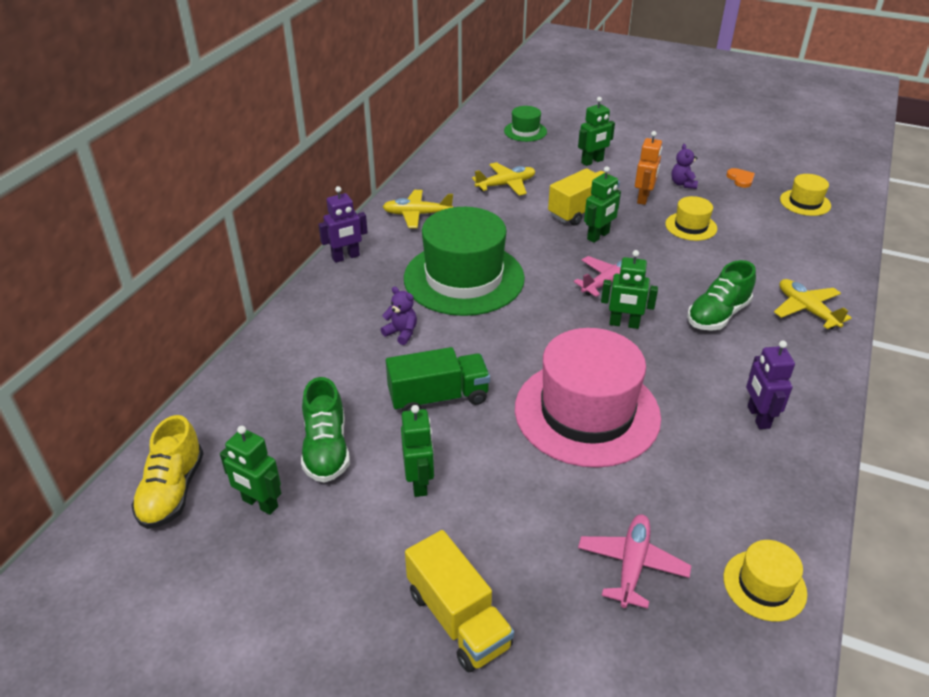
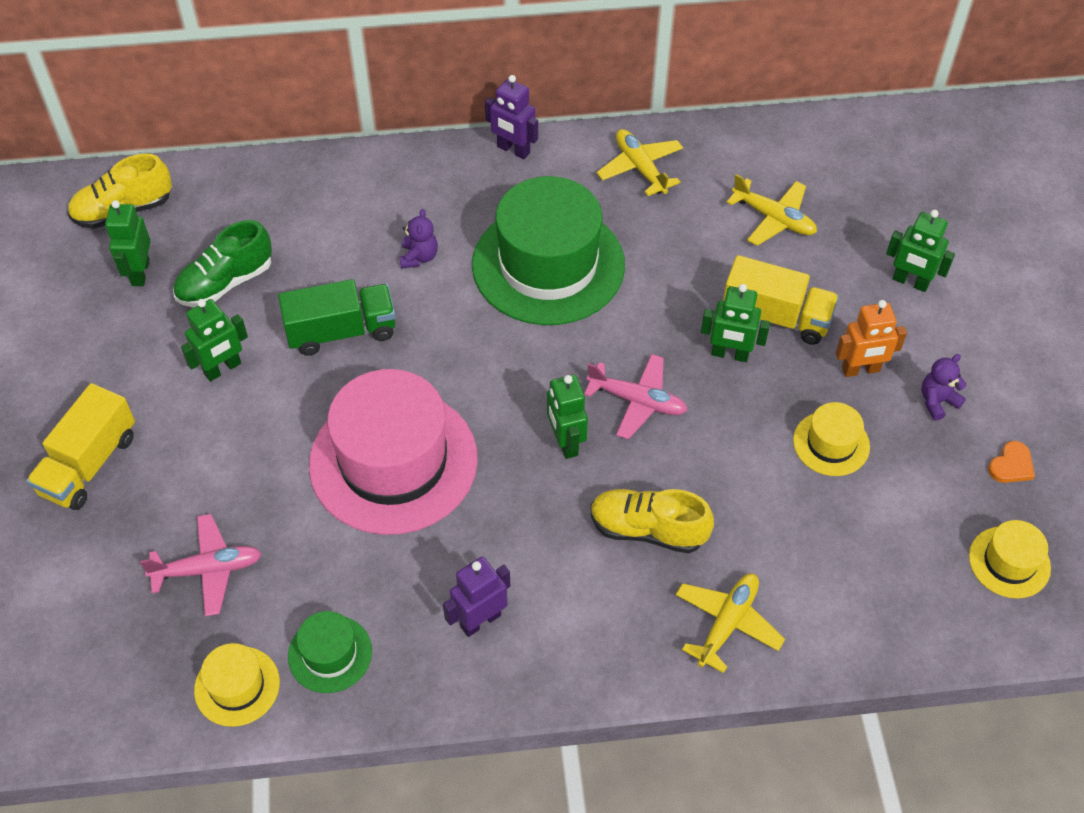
camera: 60 degrees right, 15 degrees up
(438, 397) = (341, 331): green truck -> green truck turned 60 degrees counterclockwise
(525, 131) = (928, 181): green hat -> green hat (330, 654)
(717, 315) = (647, 530): green shoe -> yellow shoe

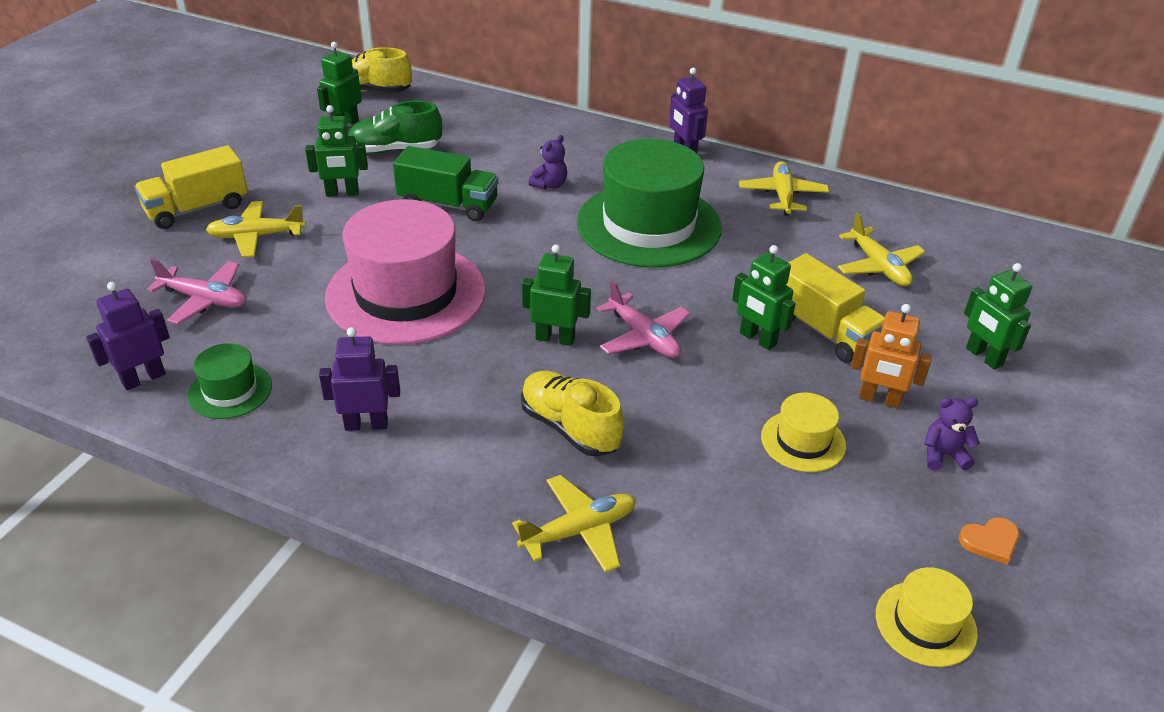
camera: 30 degrees right, 15 degrees down
(186, 468) = (256, 236): none -> yellow plane
(237, 686) = (143, 378): yellow hat -> purple robot
(565, 442) = (555, 338): green robot -> green robot turned 90 degrees clockwise

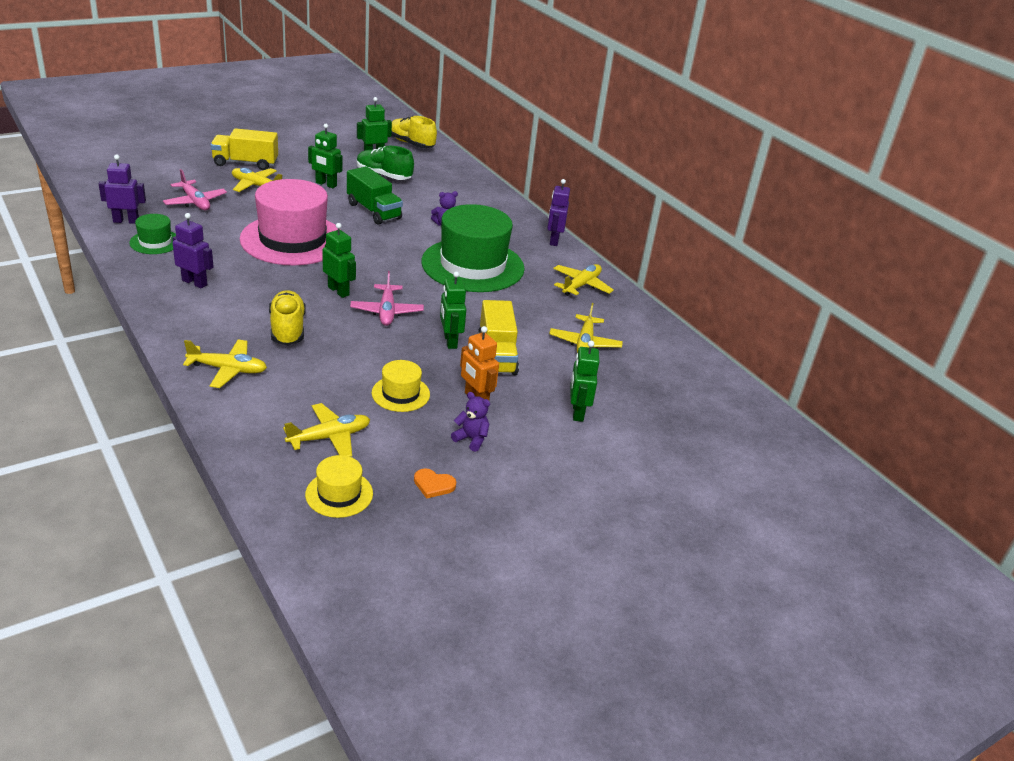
camera: 30 degrees right, 5 degrees down
(814, 552) = (329, 437): none -> yellow plane

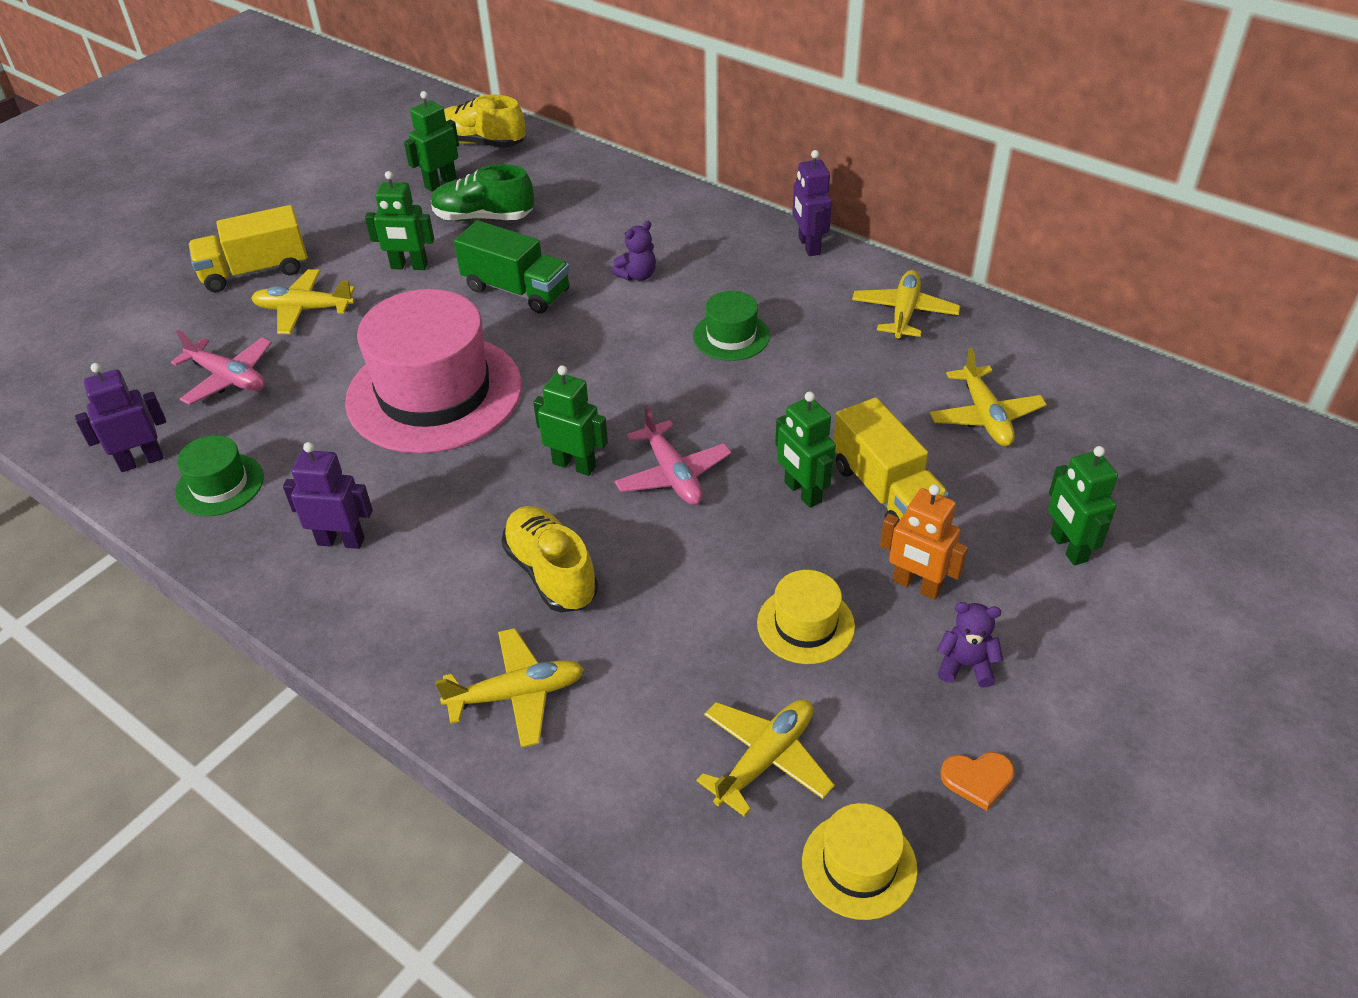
camera: 15 degrees left, 10 degrees up
(472, 265) = (731, 336): green hat -> green hat, size x0.46

